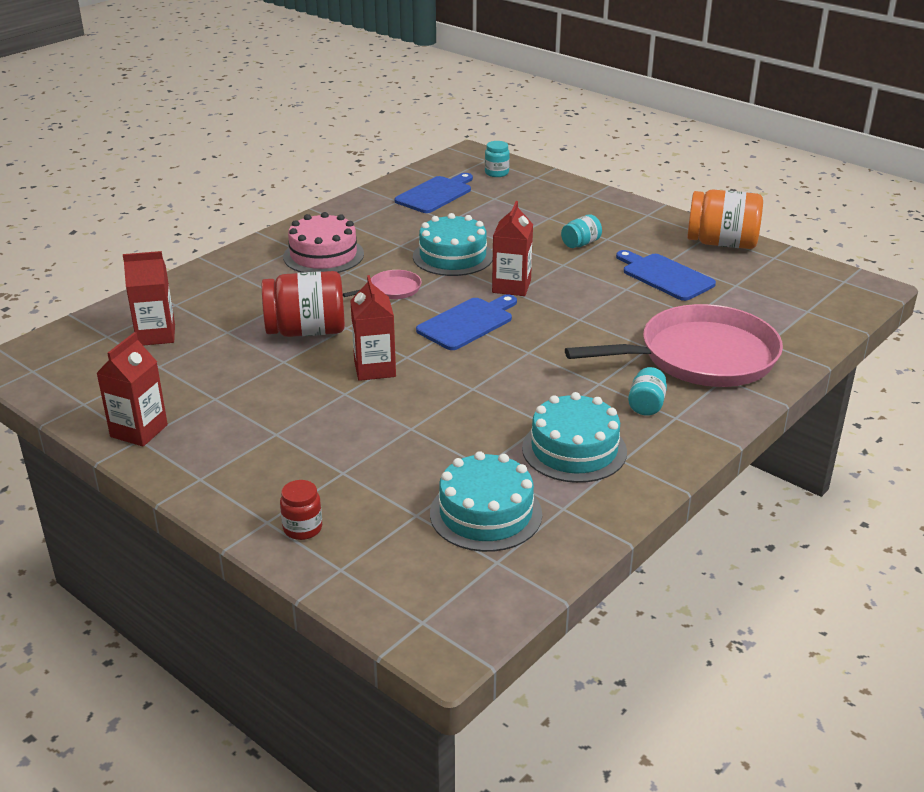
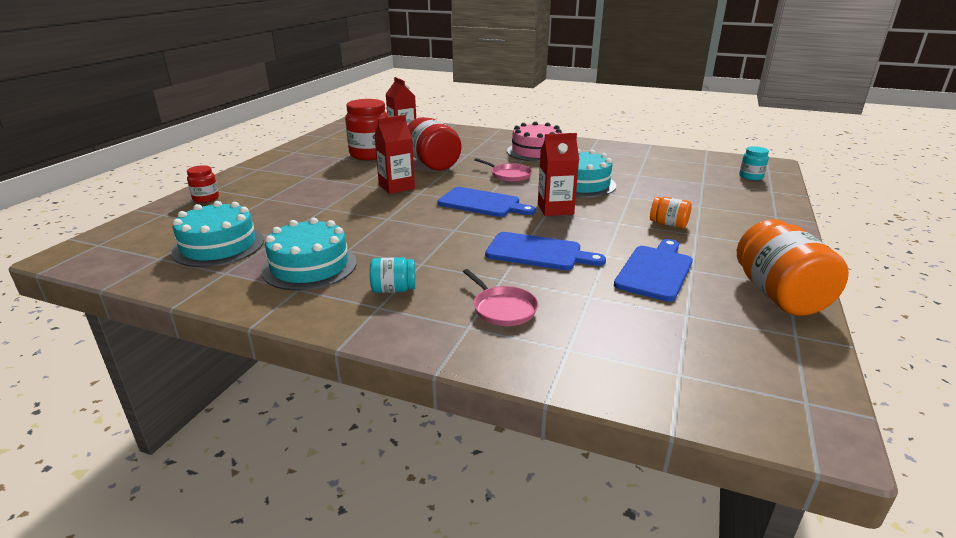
camera: 70 degrees right, 5 degrees down
(139, 431) = (302, 150): red carton -> none
(222, 373) = (370, 155): none -> red jar
(436, 194) = (676, 164): blue cutting board -> blue cutting board (538, 252)
(581, 244) = (668, 224): turquoise jar -> orange jar
(701, 357) = (502, 308): pink pan -> pink pan, size x0.42

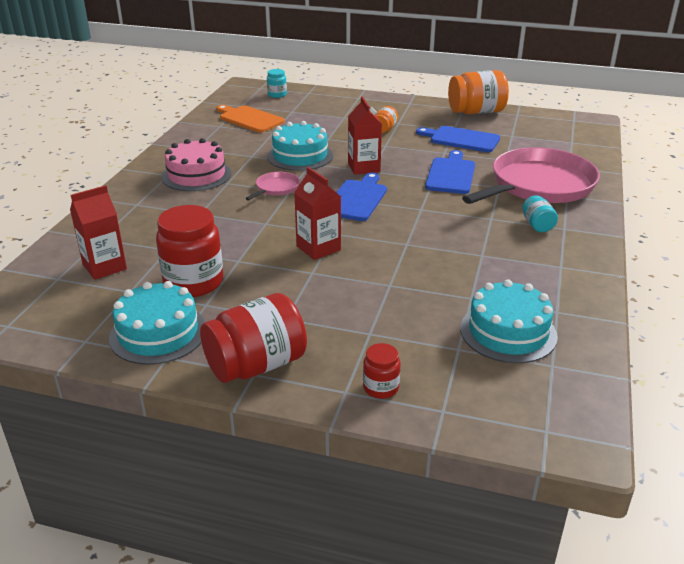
camera: 95 degrees left, 5 degrees up
(310, 266) = (522, 268): turquoise cake -> turquoise cake (158, 333)
(432, 163) = (236, 233): red jar -> red jar (256, 365)
(502, 308) = (538, 185): pink pan -> pink pan, size x2.38
(670, 166) = (249, 119): none -> orange cutting board

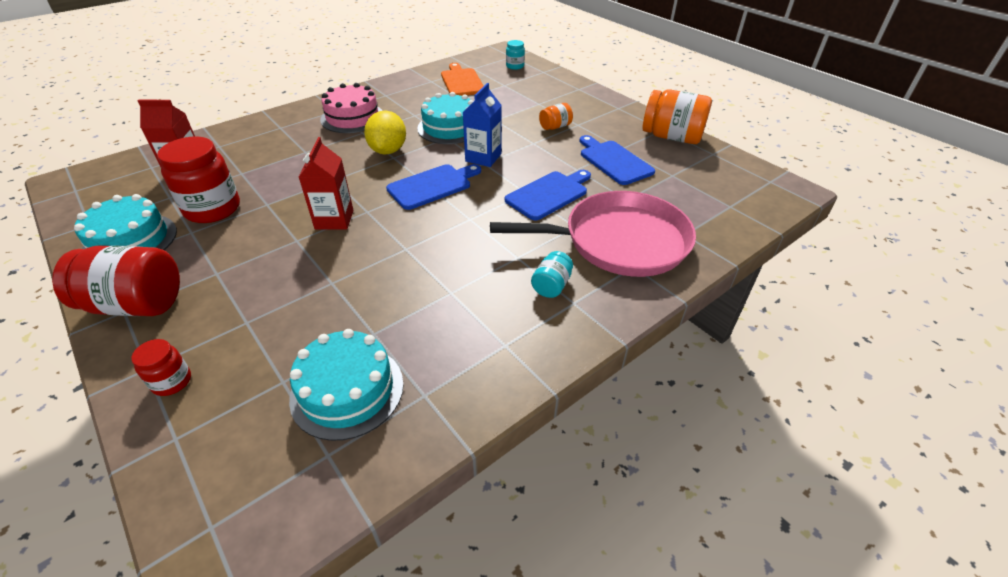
camera: 35 degrees right, 10 degrees up
(276, 188) = (388, 150): pink pan -> yellow lemon
(364, 167) = (483, 157): red carton -> blue carton

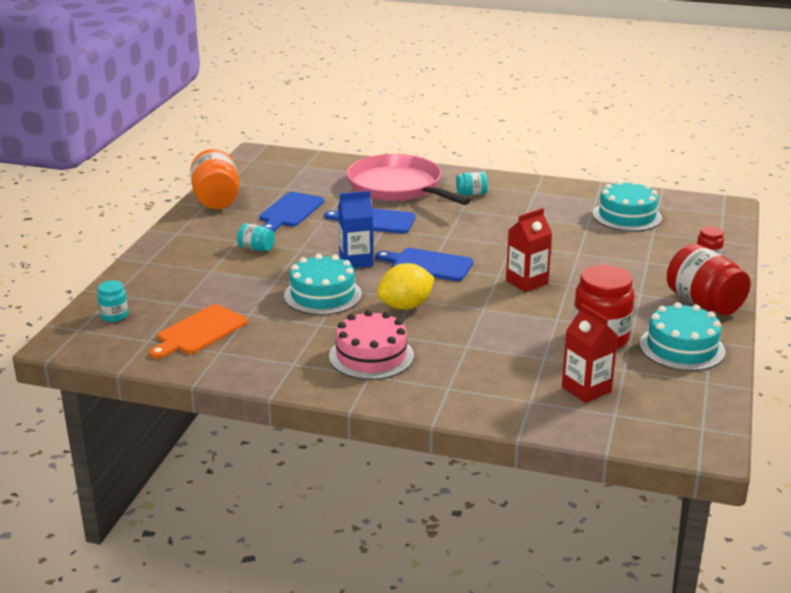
camera: 125 degrees left, 15 degrees down
(555, 127) = (256, 249): orange jar -> turquoise jar

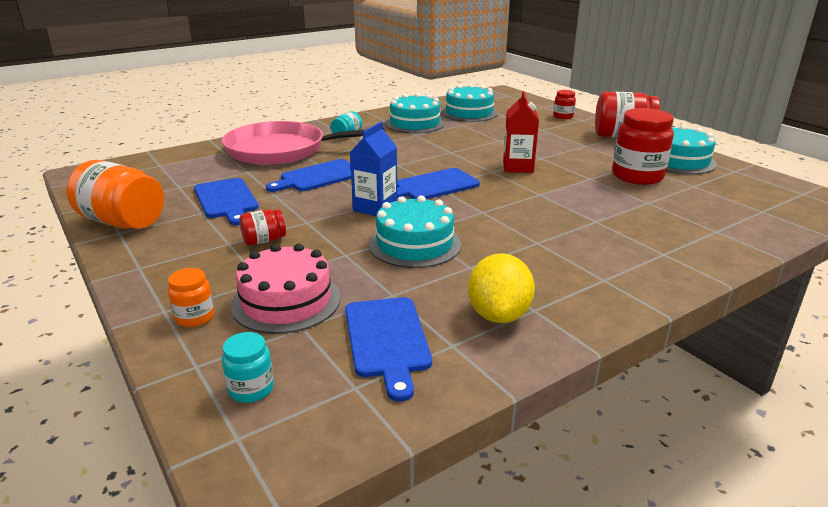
camera: 50 degrees left, 0 degrees up
(152, 272) = (195, 317): none -> orange jar
(199, 332) = (387, 340): orange cutting board -> blue cutting board
(256, 249) = (264, 240): turquoise jar -> red jar
(371, 356) = (566, 265): pink cake -> pink cake (286, 301)
(405, 306) = (492, 218): yellow lemon -> yellow lemon (498, 315)
(550, 206) = (415, 123): none -> turquoise cake
(586, 389) = (714, 206): red carton -> none

